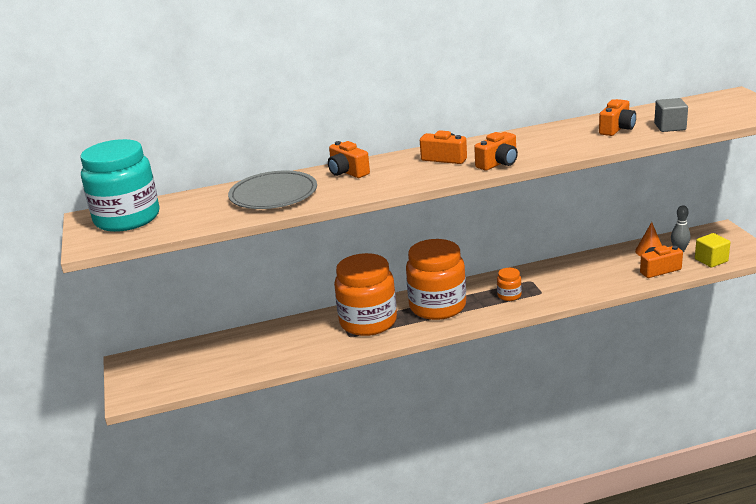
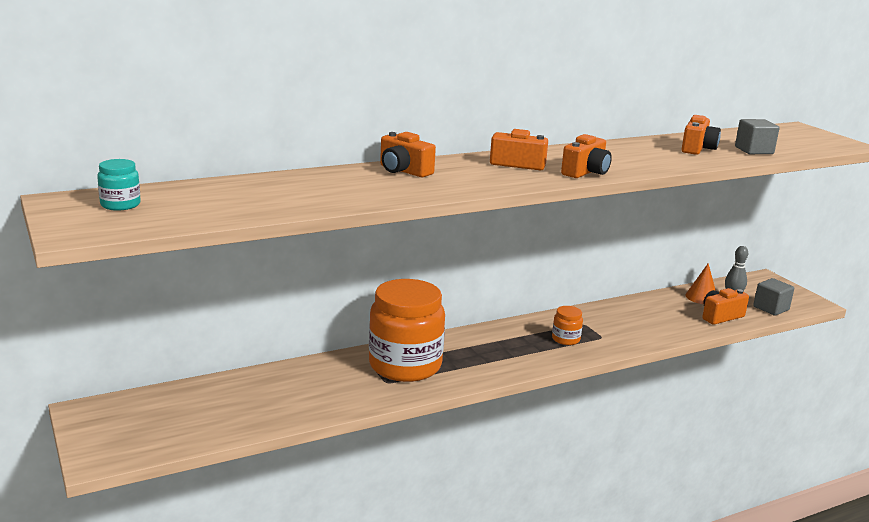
camera: 15 degrees left, 5 degrees down
(127, 218) = (120, 205): turquoise jar -> turquoise jar, size x0.42
(273, 194) = (318, 188): grey plate -> none
(437, 306) = (485, 349): orange jar -> none
(711, 260) = (771, 308): yellow cube -> grey cube

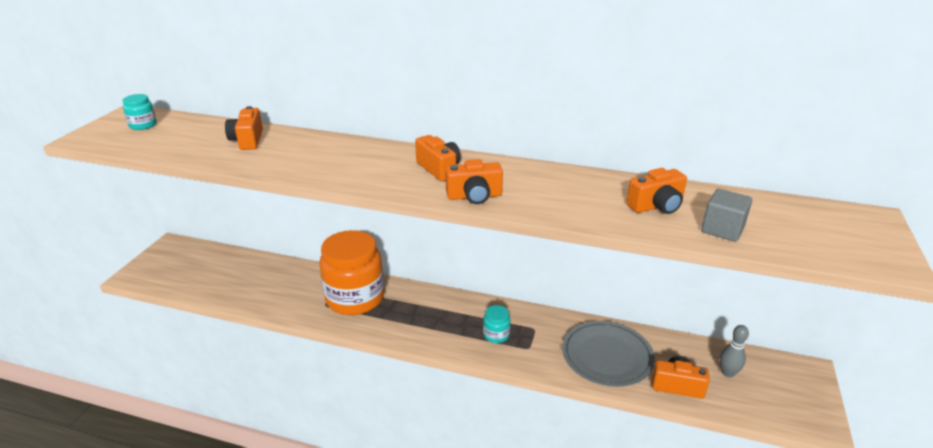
camera: 45 degrees right, 10 degrees up
(403, 171) = (343, 149): orange camera -> orange camera (247, 140)
(566, 339) = (496, 335): orange jar -> turquoise jar
(656, 319) = (607, 356): none -> grey plate
(701, 297) = (692, 357): orange cone -> none
(771, 308) = (752, 406): grey cube -> none

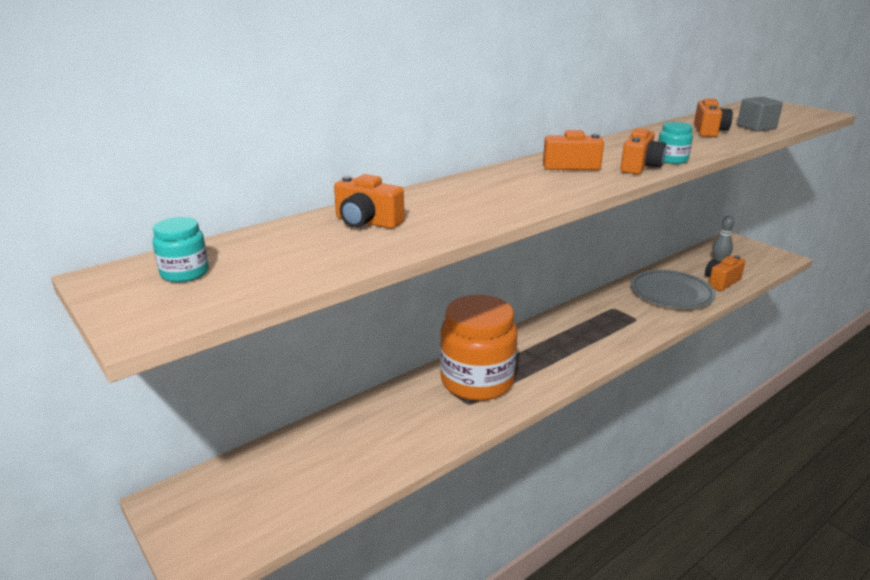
camera: 55 degrees left, 5 degrees down
(496, 335) = (607, 327): turquoise jar -> turquoise jar (671, 160)

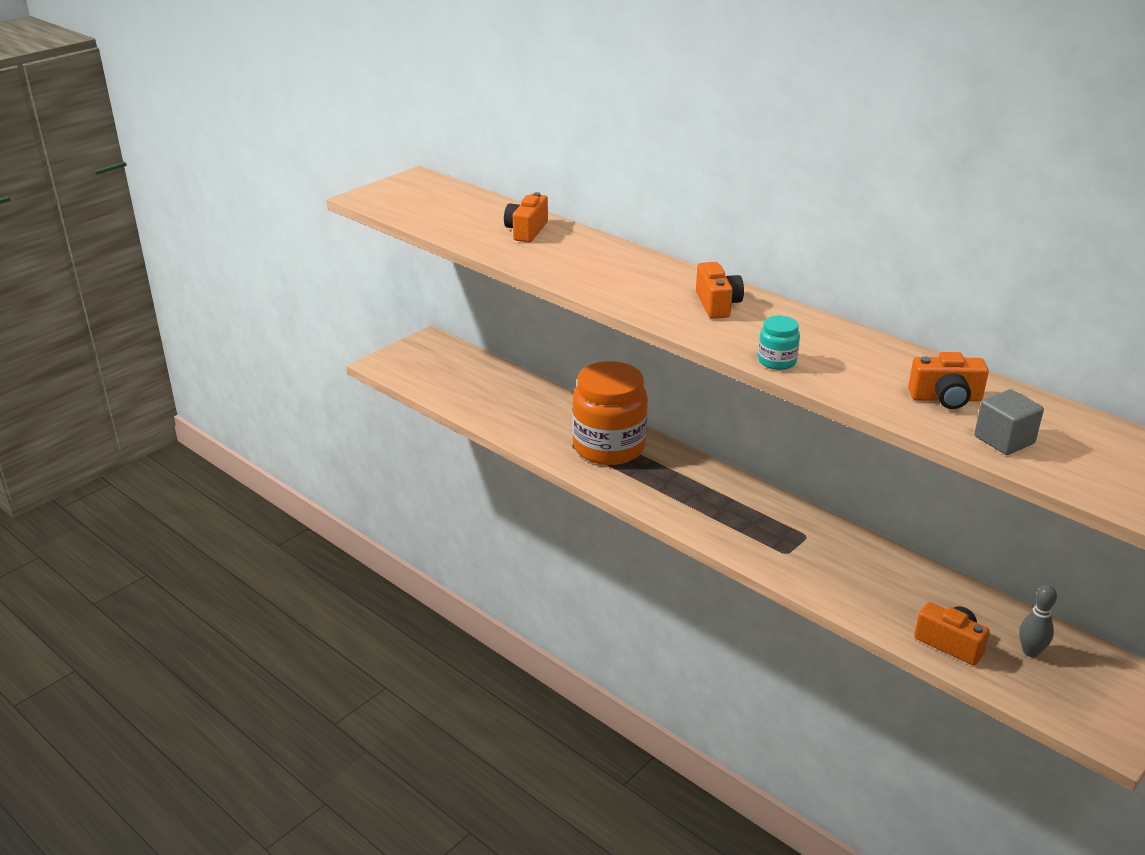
camera: 80 degrees right, 5 degrees up
(185, 273) = (427, 194): turquoise jar -> none
(640, 167) = (736, 341): orange camera -> none
(671, 293) = (880, 589): grey plate -> none

